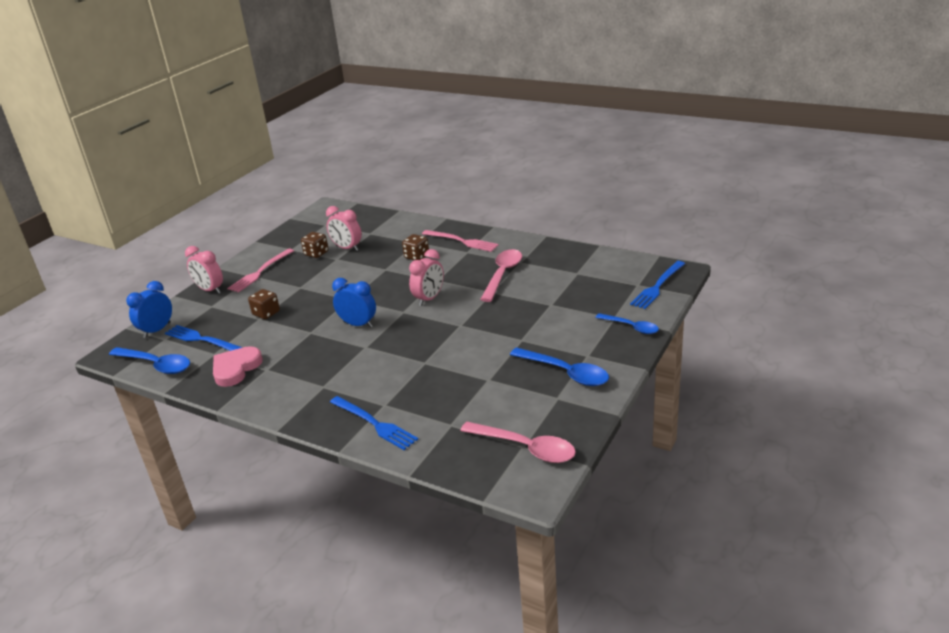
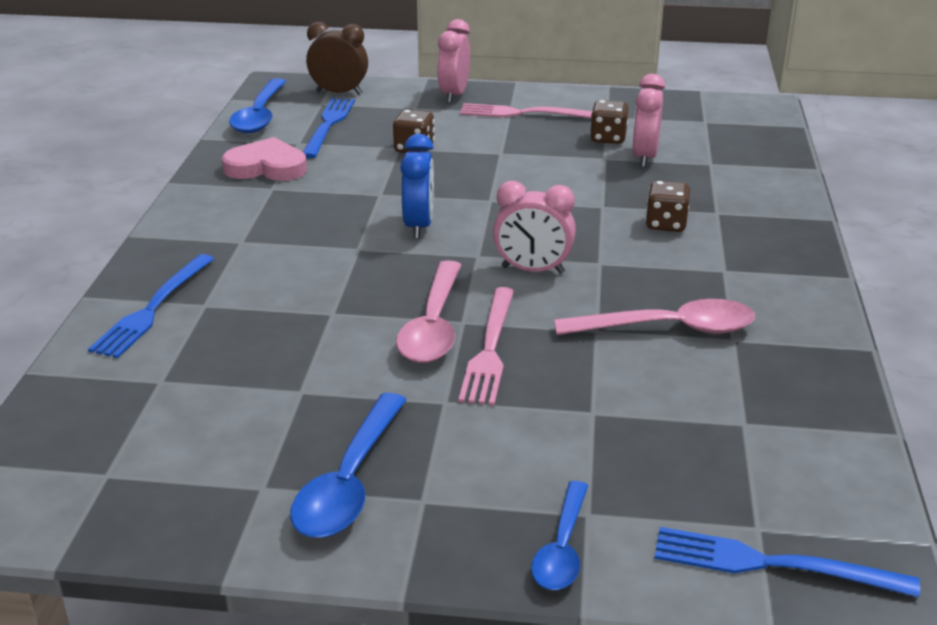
camera: 65 degrees right, 0 degrees up
(157, 330) = (339, 93): blue clock -> brown clock
(462, 241) = (759, 256): pink fork -> pink fork (489, 349)
(525, 448) = (101, 479): pink spoon -> pink spoon (433, 325)

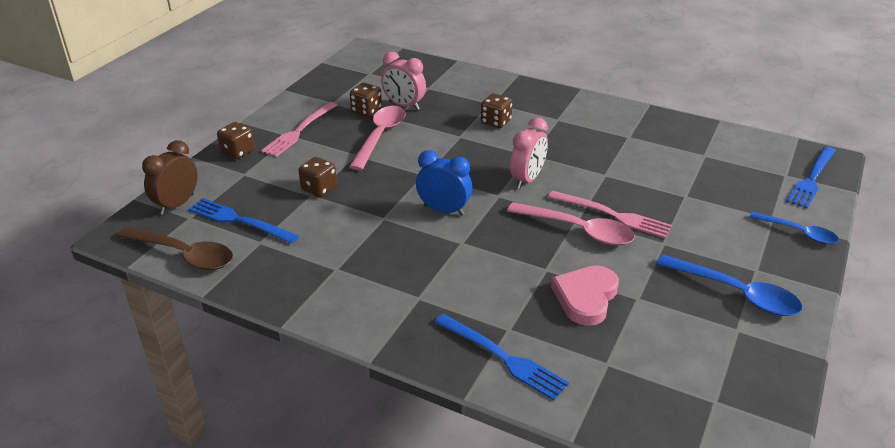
camera: 70 degrees left, 5 degrees up
(260, 115) = (184, 254): blue spoon -> brown spoon
(266, 167) = (294, 266): pink heart -> pink heart (586, 297)
(454, 95) = (238, 152): pink clock -> brown dice
(668, 329) = (611, 152): pink spoon -> pink spoon (380, 136)

